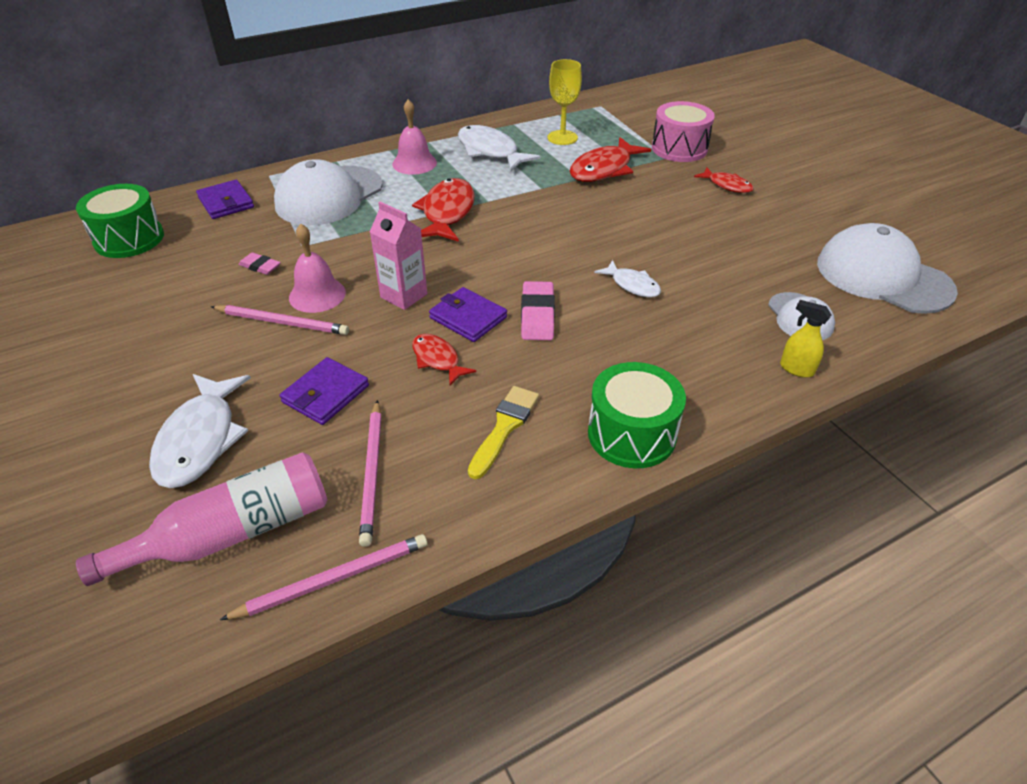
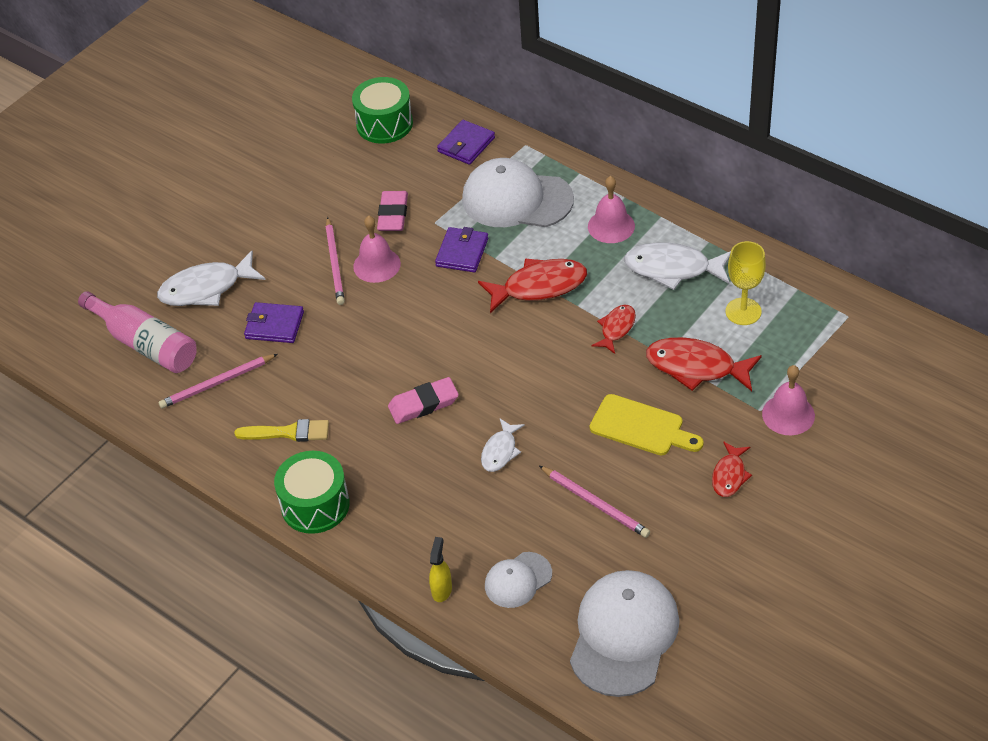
camera: 70 degrees right, 5 degrees up
(260, 266) = (393, 214): pink eraser -> pink eraser, size x1.66
(333, 579) = (133, 404): pink pencil -> pink pencil (595, 503)
(404, 295) = (403, 314): pink carton -> none
(437, 359) = (339, 367): red fish -> red fish (616, 328)
(468, 318) = (397, 363): purple wallet -> purple wallet (462, 252)
(490, 151) = (673, 269): white fish -> white fish turned 105 degrees counterclockwise
(651, 208) = (641, 427): none -> yellow cutting board
(679, 148) = (788, 414): pink drum -> pink bell

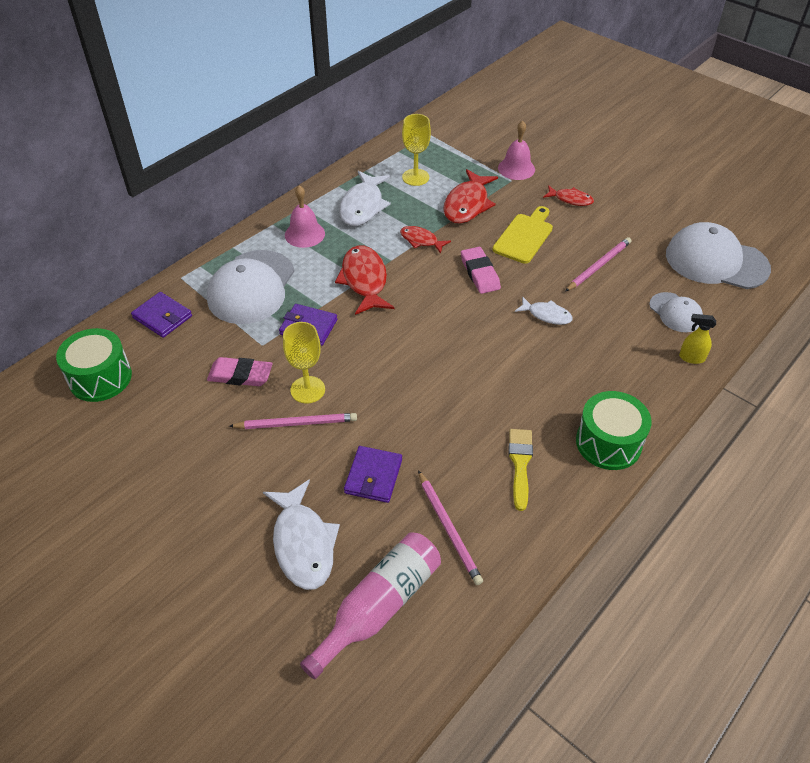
camera: 90 degrees left, 0 degrees up
(377, 265) = (307, 390): pink bell -> yellow goblet
(423, 404) = (491, 361): pink eraser -> pink eraser (480, 273)

